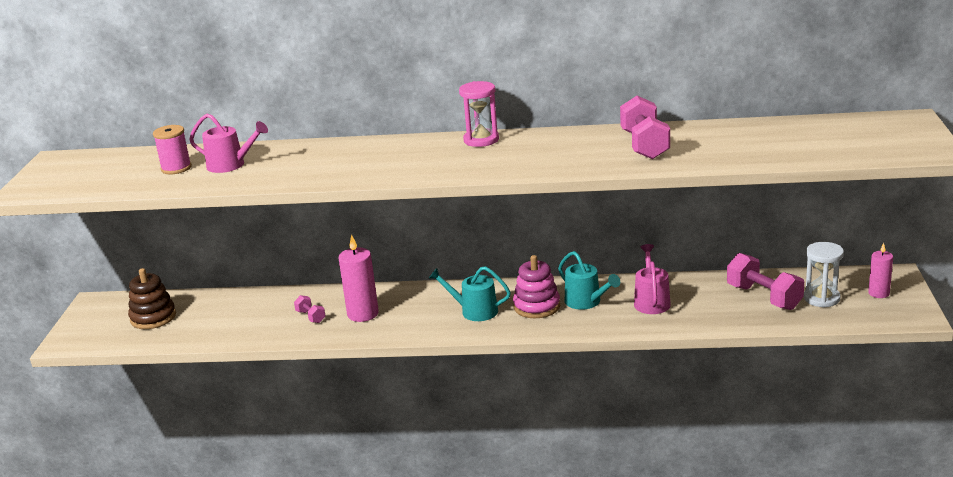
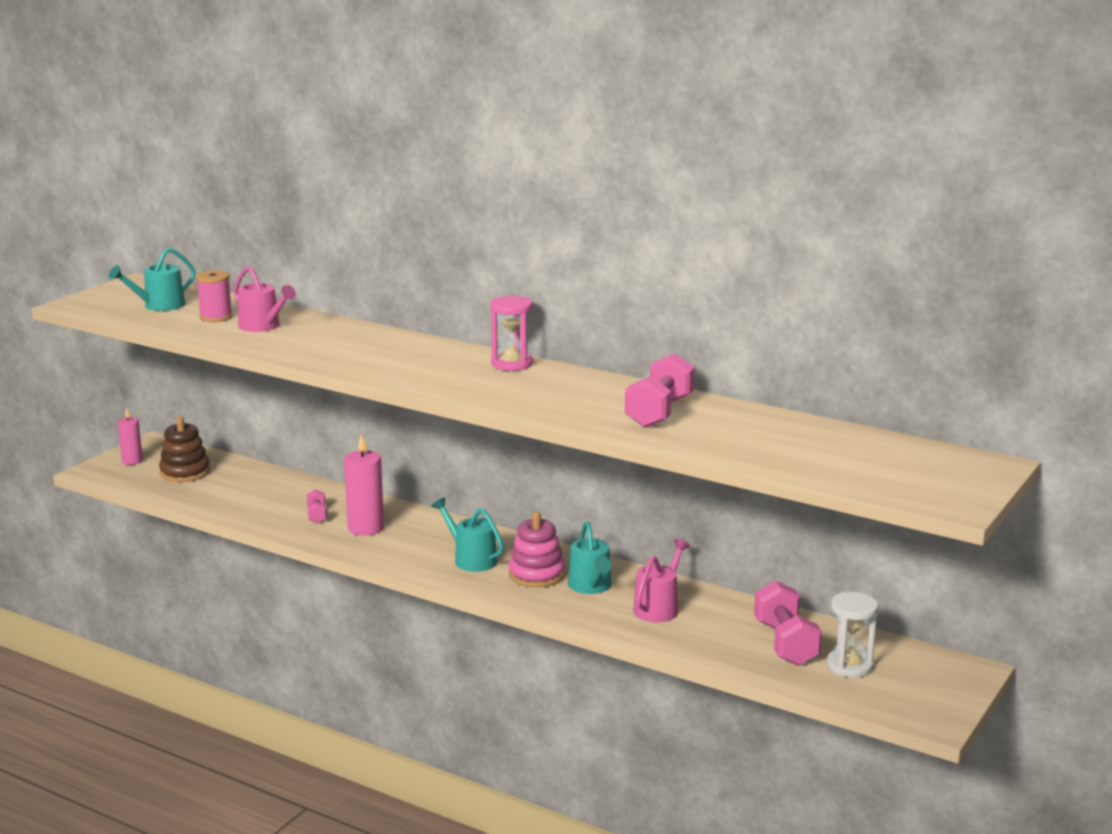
camera: 25 degrees right, 5 degrees down
(109, 172) = (159, 306): none -> turquoise watering can
(878, 293) = (923, 682): pink candle -> pink candle (132, 461)

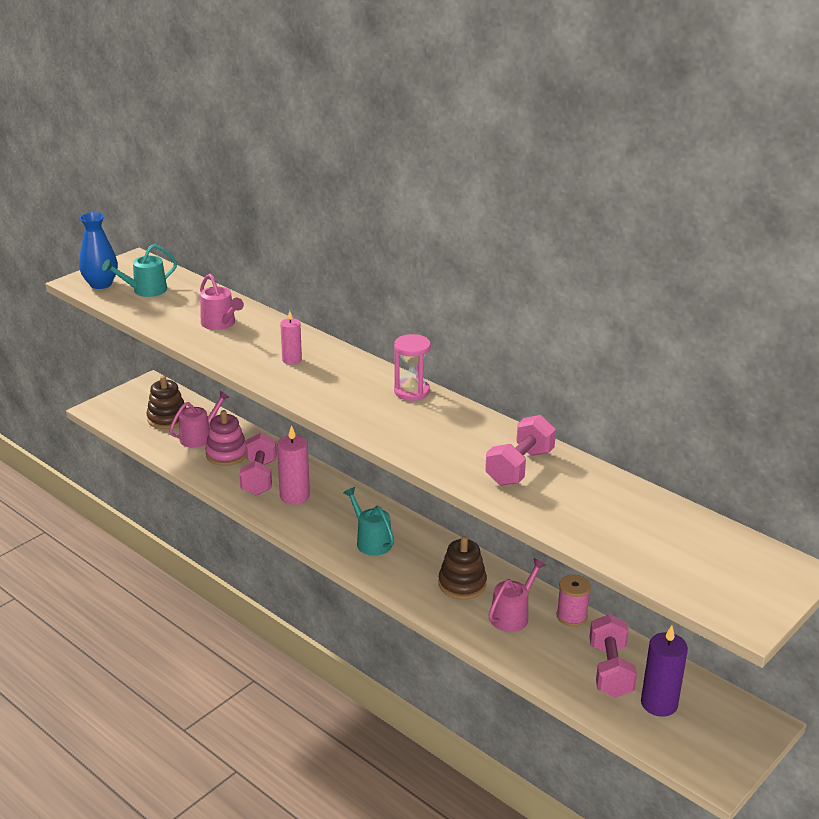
camera: 10 degrees right, 10 degrees up
(102, 304) = (101, 284): none -> blue vase
(132, 461) = (129, 401): pink candle -> pink candle (292, 360)
(216, 317) = (186, 308): pink spool -> pink spool (571, 616)
(230, 485) = (199, 437): none -> pink watering can
(317, 515) = (259, 477): pink dumbbell -> pink dumbbell, size x1.99
(536, 574) = (420, 565): pink stacking toy -> pink stacking toy (226, 454)
(591, 586) = (462, 584): turquoise watering can -> brown stacking toy
(849, 666) = (659, 703): white hourglass -> purple candle

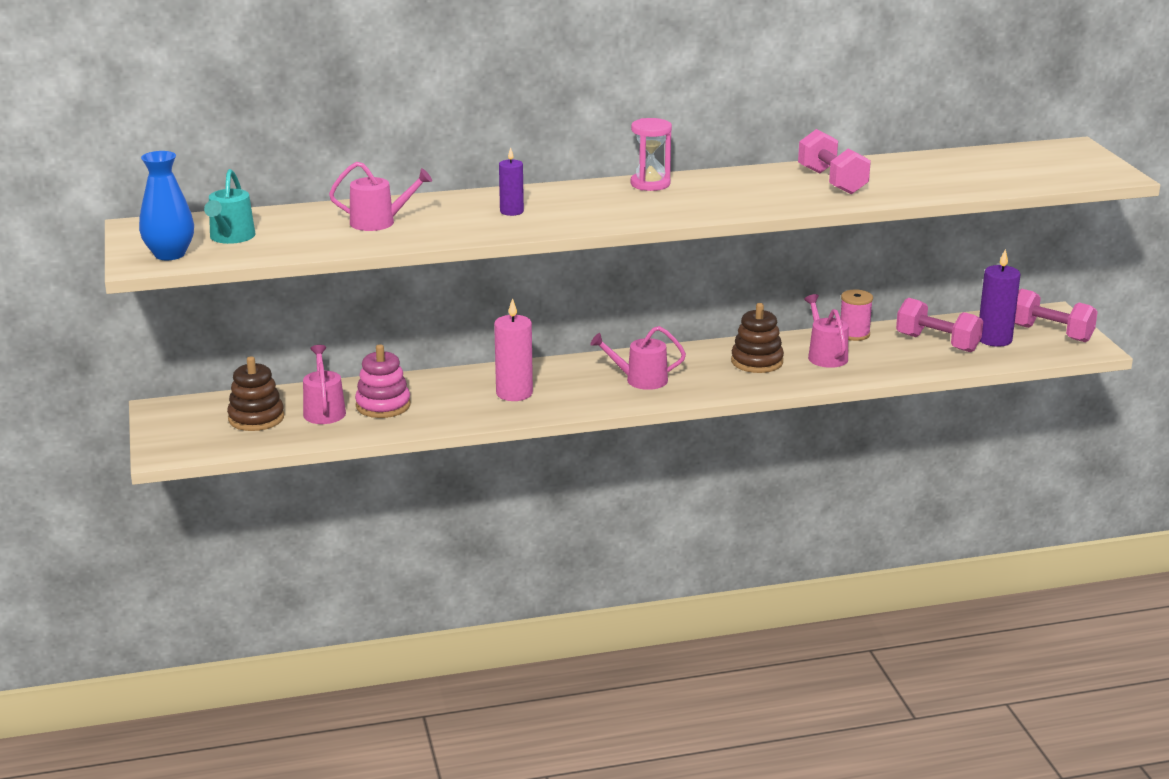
camera: 55 degrees left, 5 degrees down
(259, 477) = (454, 401): pink dumbbell -> pink dumbbell (1050, 333)
(292, 360) = (511, 211): pink candle -> purple candle
(371, 541) = (641, 380): turquoise watering can -> pink watering can

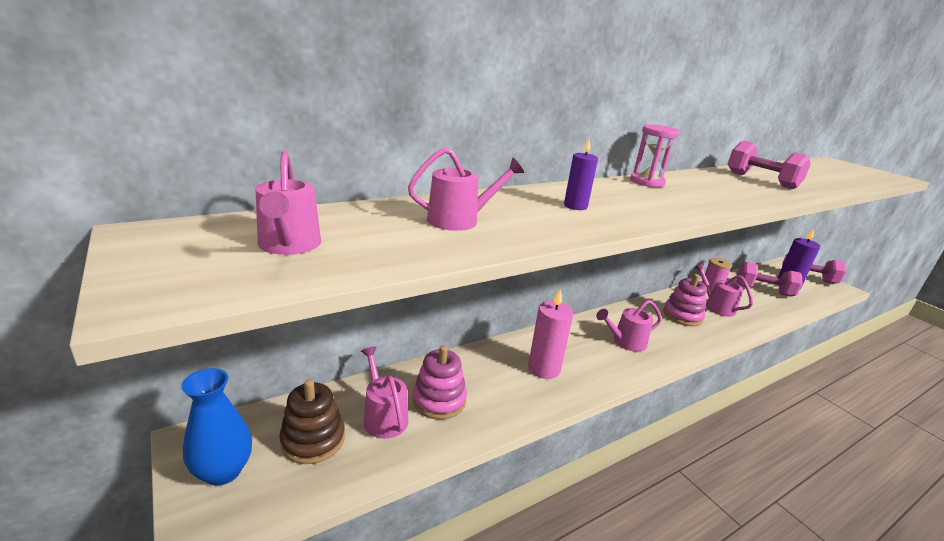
camera: 20 degrees left, 0 degrees up
(170, 254) = (200, 277): blue vase -> blue vase (223, 471)
(231, 237) = (289, 245): turquoise watering can -> pink watering can
(757, 362) = (682, 316): brown stacking toy -> pink stacking toy

